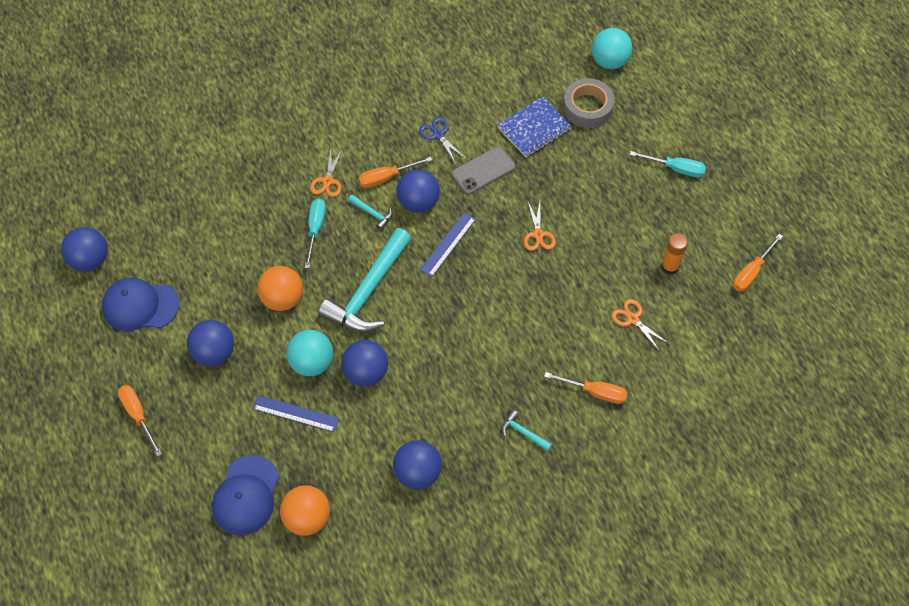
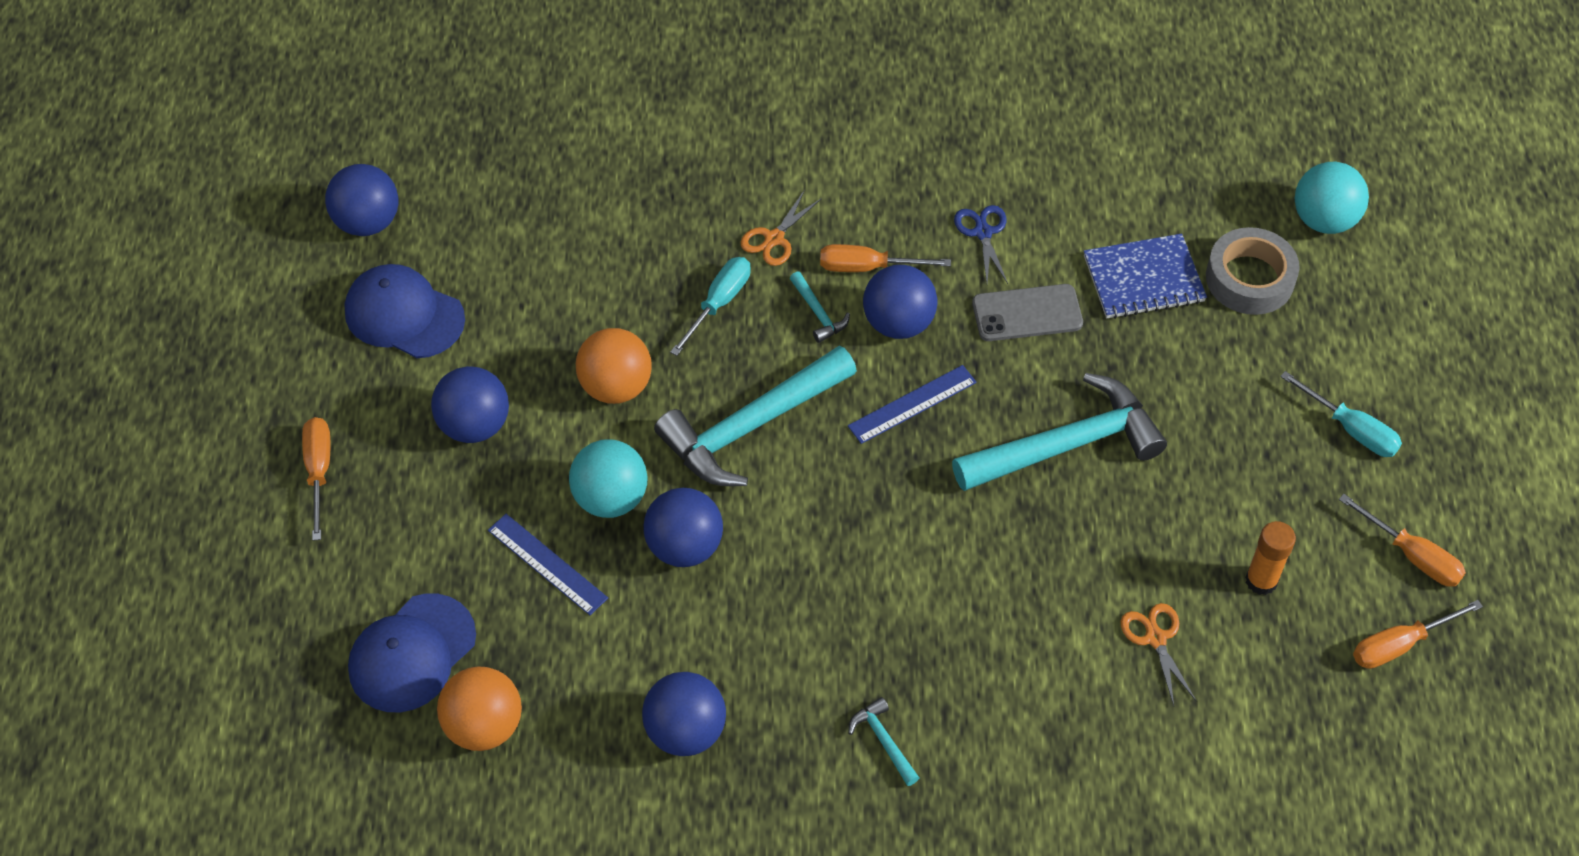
camera: 25 degrees right, 5 degrees down
(538, 234) = (1066, 445): orange scissors -> turquoise hammer
(595, 392) = (1032, 727): orange screwdriver -> orange screwdriver (1412, 555)

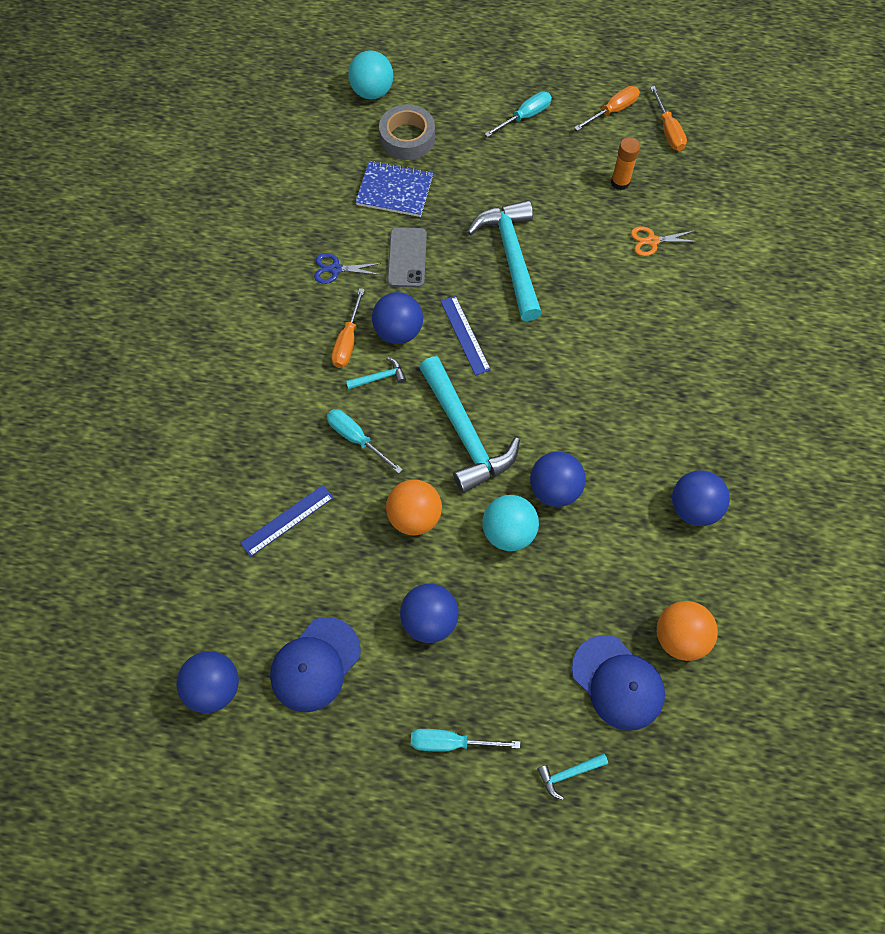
camera: 80 degrees left, 10 degrees up
(319, 472) = (451, 742): orange screwdriver -> turquoise screwdriver
(547, 564) = (556, 580): blue ruler -> blue ruler (287, 520)
(774, 239) = (308, 394): orange scissors -> none
(883, 741) = (708, 394): turquoise hammer -> turquoise hammer (569, 773)
(1143, 279) = (394, 191): blue notebook -> blue notebook turned 75 degrees counterclockwise

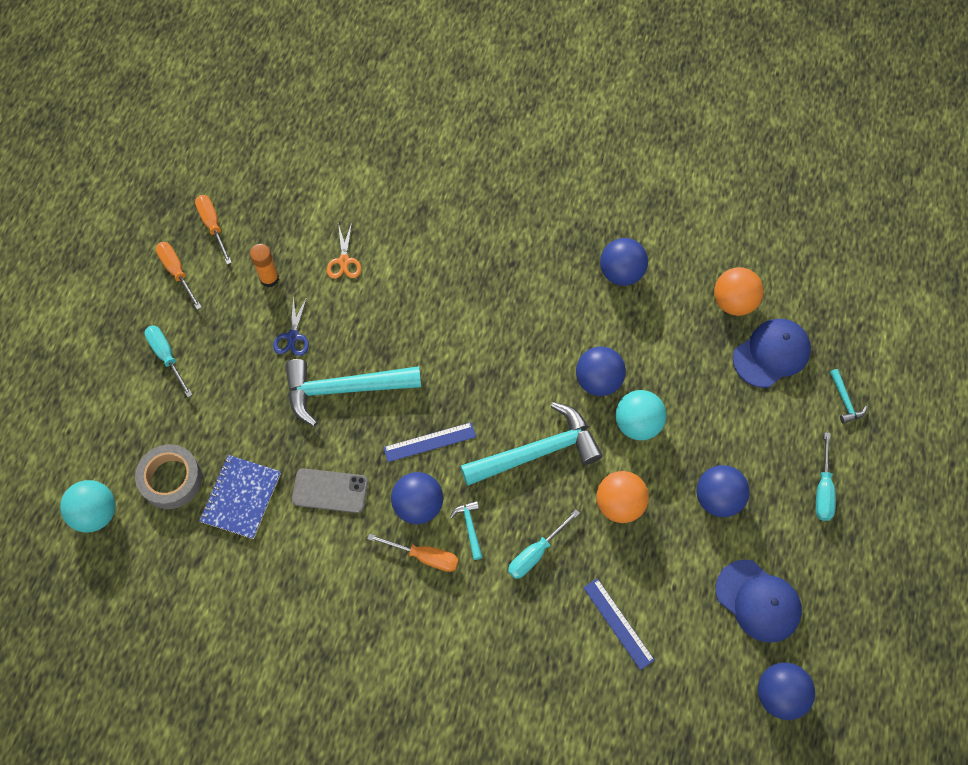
camera: 85 degrees left, 0 degrees up
(335, 269) = (334, 565): blue scissors -> blue scissors (292, 337)
(668, 130) = (213, 226): orange screwdriver -> orange screwdriver turned 105 degrees counterclockwise

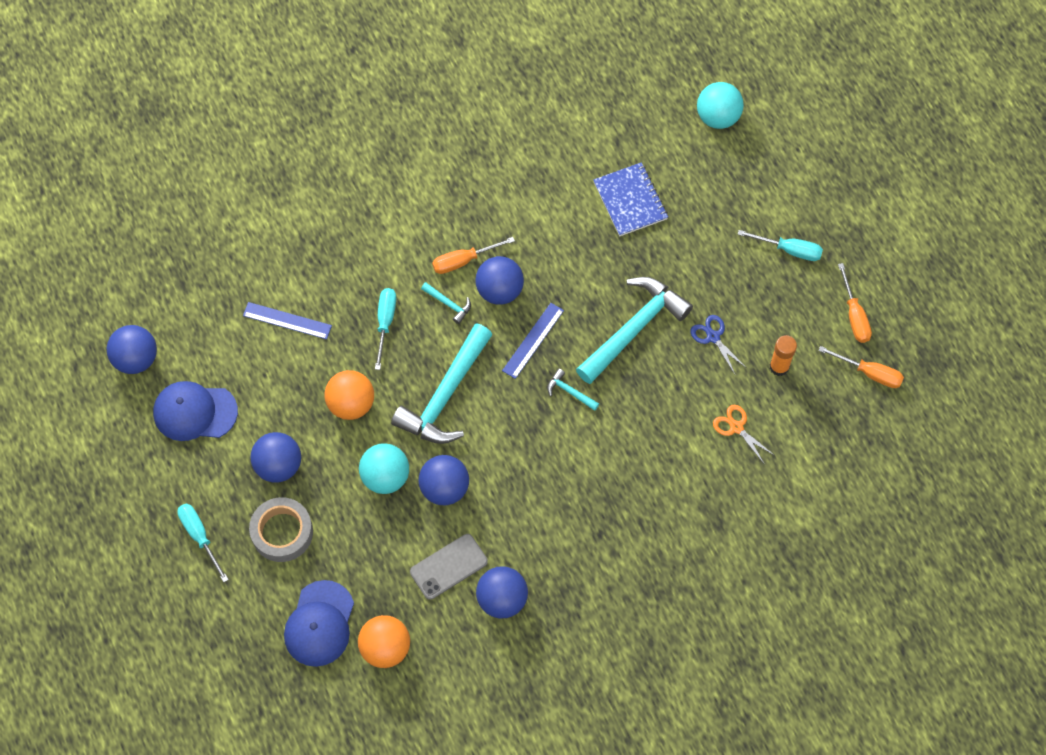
camera: 140 degrees right, 0 degrees up
(171, 479) = (691, 175): grey tape -> grey tape (282, 532)
(177, 272) = (854, 315): orange screwdriver -> orange screwdriver turned 60 degrees clockwise
(330, 490) = (572, 252): grey phone -> grey phone (449, 567)
(845, 400) = (230, 629): turquoise hammer -> turquoise hammer (570, 392)

